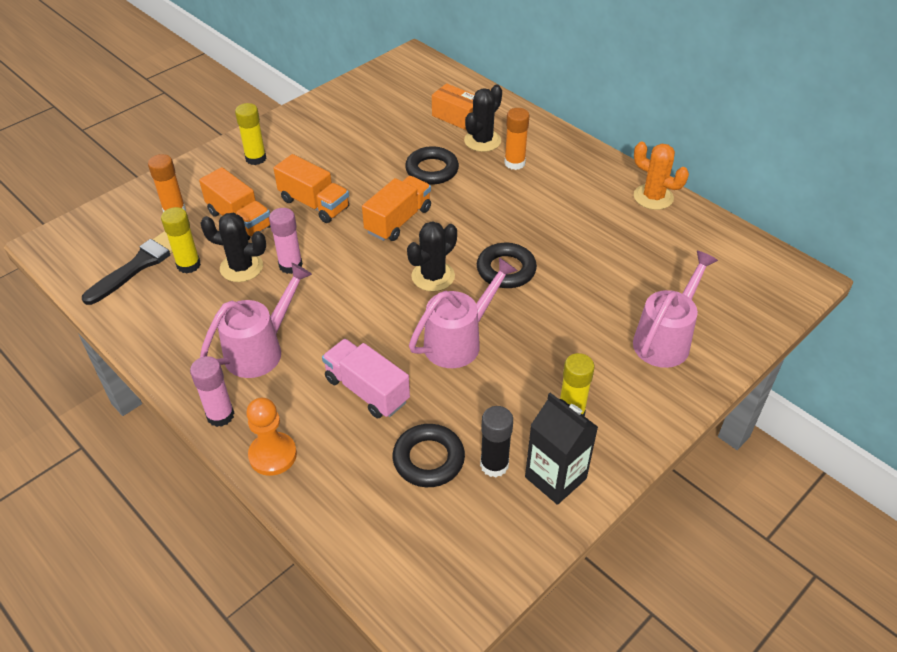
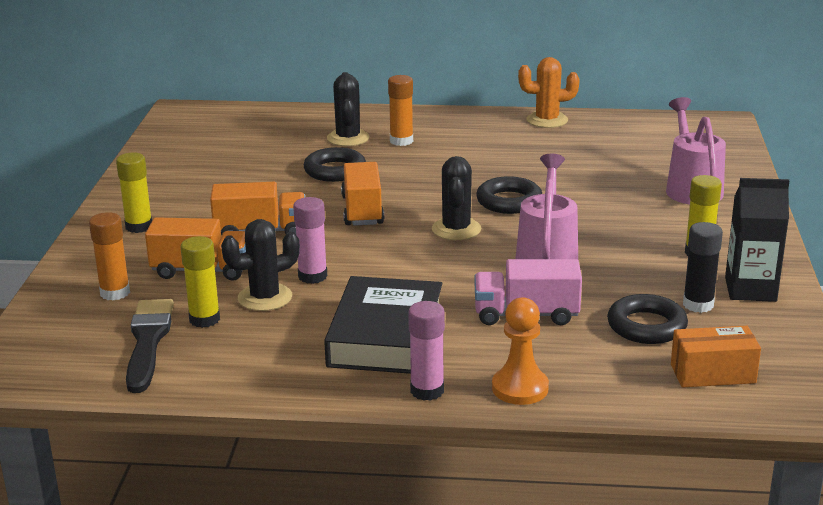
camera: 40 degrees left, 20 degrees down
(260, 350) = (386, 336): pink watering can -> black book
(457, 117) = (297, 132): orange box -> orange box (713, 373)

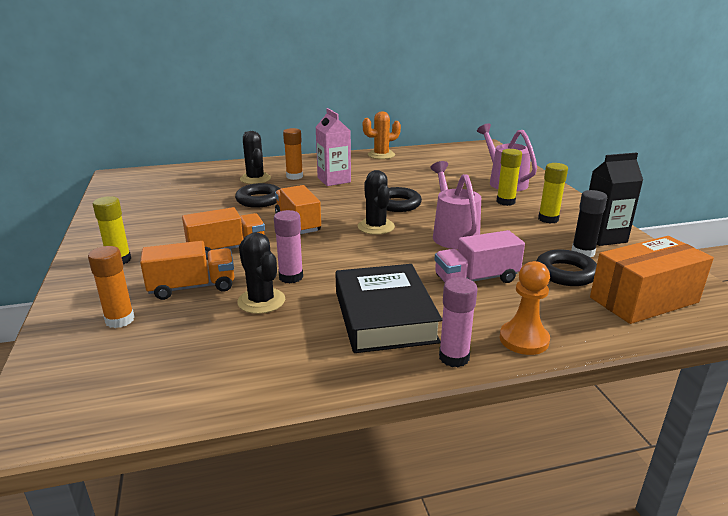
camera: 20 degrees left, 0 degrees up
(148, 341) = (173, 361): black brush -> none
(204, 319) = (217, 329): yellow glue stick -> yellow glue stick (505, 202)
(265, 298) = (261, 301): black cactus -> black cactus turned 75 degrees counterclockwise
(450, 153) = (334, 180): none -> pink carton
(713, 373) = (644, 300): orange box -> orange box, size x1.59

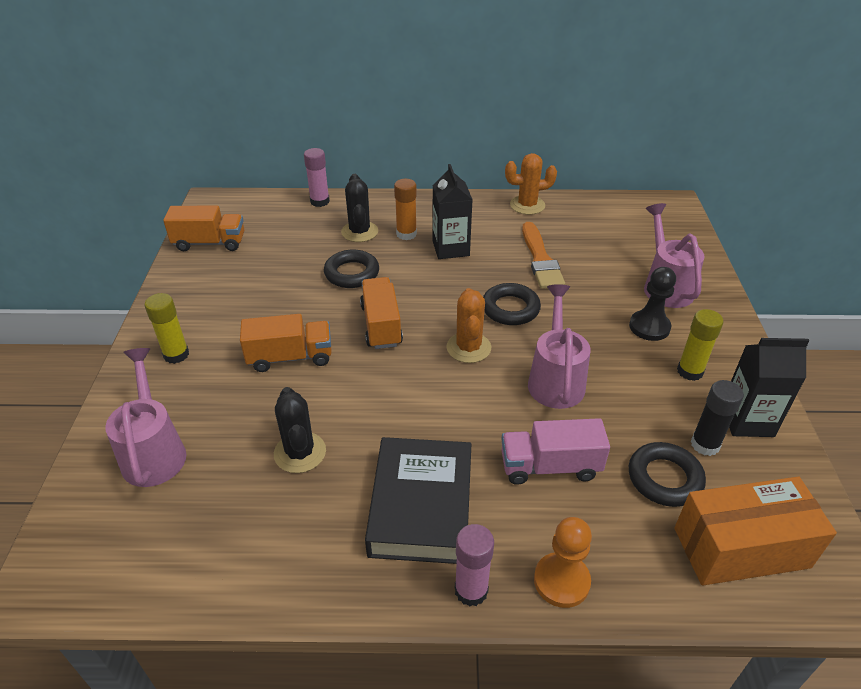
camera: 15 degrees right, 15 degrees up
(120, 320) = (154, 452): orange glue stick -> pink watering can
(192, 287) = (237, 415): orange truck -> orange truck (210, 243)
(291, 277) = (343, 419): pink glue stick -> pink glue stick (320, 201)
(334, 180) = (450, 248): pink carton -> black carton
(376, 227) = (468, 348): black cactus -> orange cactus
(406, 178) = (540, 259): none -> orange brush
(505, 202) = (649, 327): yellow glue stick -> black pawn

